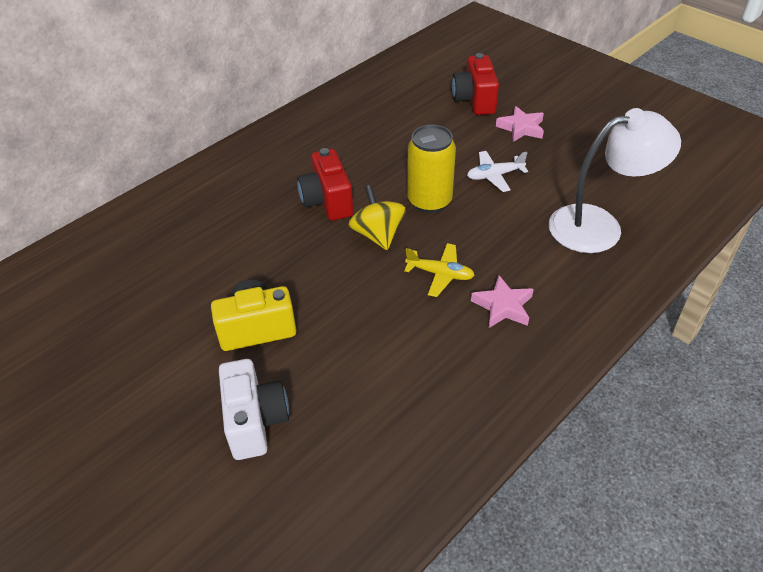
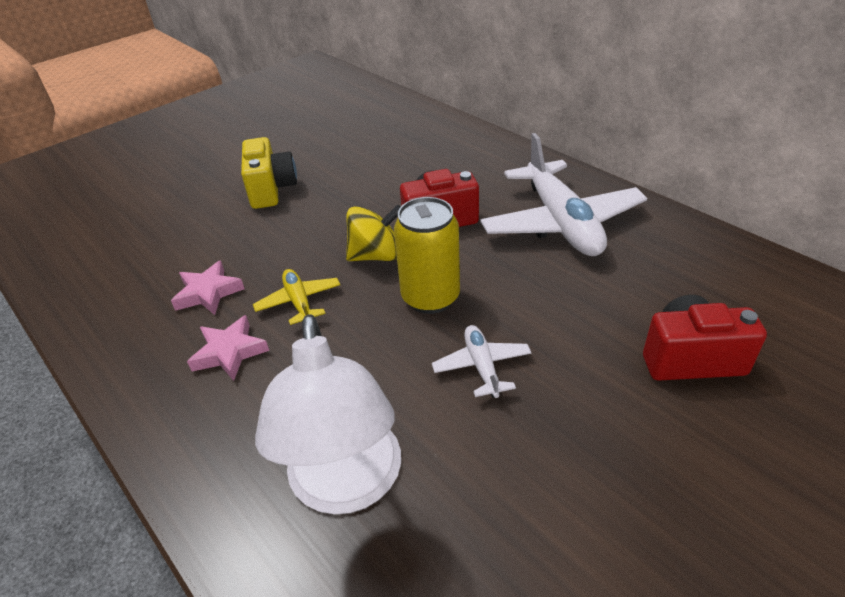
camera: 95 degrees right, 5 degrees down
(255, 421) = (176, 196): white camera -> none
(339, 138) = (561, 223): none -> white plane
(440, 274) = (299, 302): yellow plane -> yellow plane turned 135 degrees clockwise
(521, 128) = (617, 414): pink star -> pink star (208, 293)

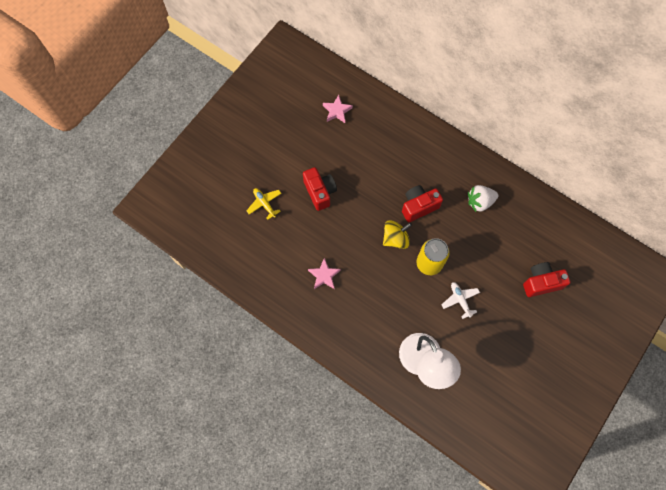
camera: 15 degrees left, 30 degrees up
(229, 352) = (351, 309): pink star -> pink star (337, 111)
(271, 190) = (320, 192): yellow camera -> red camera
(299, 302) = (370, 275): yellow plane -> yellow plane (264, 204)
(561, 223) = (479, 202): white plane -> white strawberry

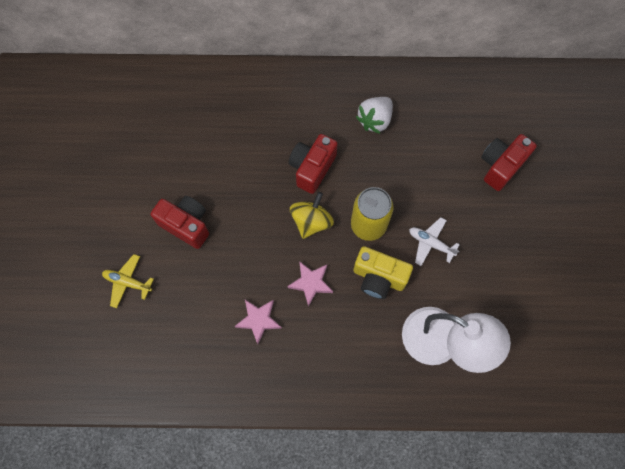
camera: 35 degrees left, 0 degrees up
(337, 111) = (142, 118): pink star -> pink star (311, 283)
(412, 299) = (378, 278): none -> yellow camera

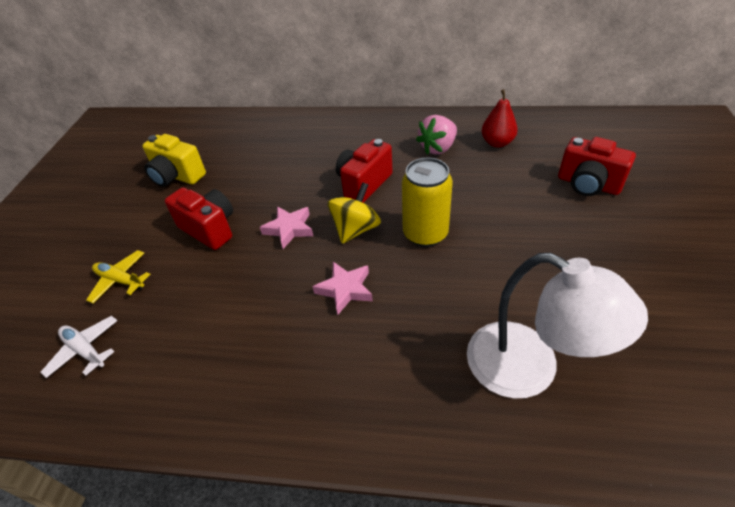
camera: 10 degrees right, 25 degrees down
(259, 320) = (268, 328): pink star -> pink star (289, 229)
(375, 120) = (438, 148): white strawberry -> pink strawberry
(378, 278) = (435, 287): yellow camera -> yellow camera (177, 176)
(428, 113) = (497, 143): none -> red pear
(430, 243) = (505, 253): white plane -> white plane (85, 350)
(500, 166) = (588, 184): red camera -> red camera turned 105 degrees counterclockwise

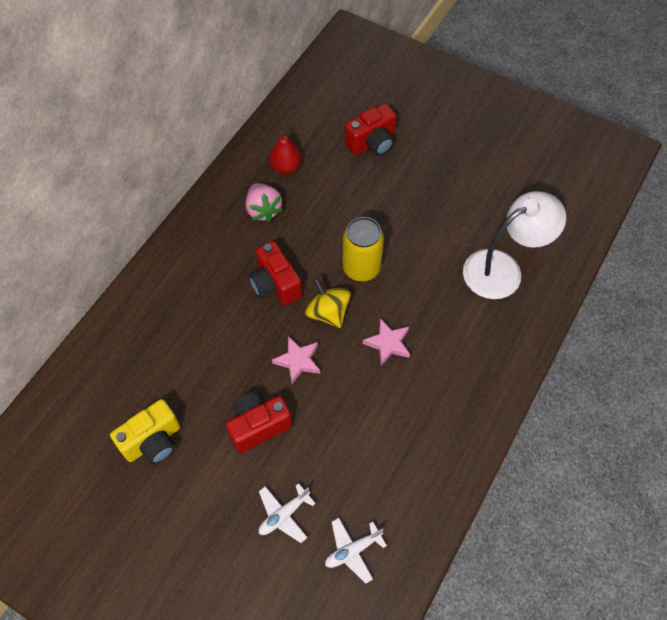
camera: 70 degrees left, 15 degrees up
(120, 280) = (284, 515): yellow plane -> white plane

